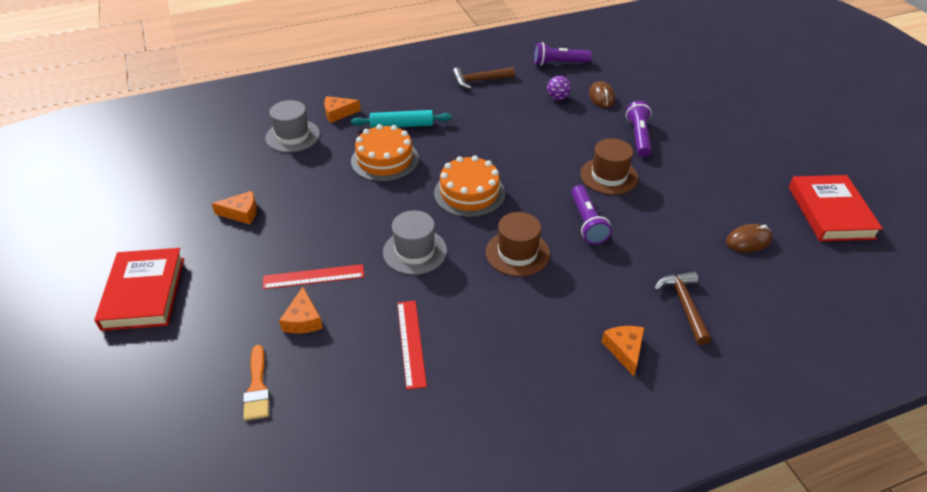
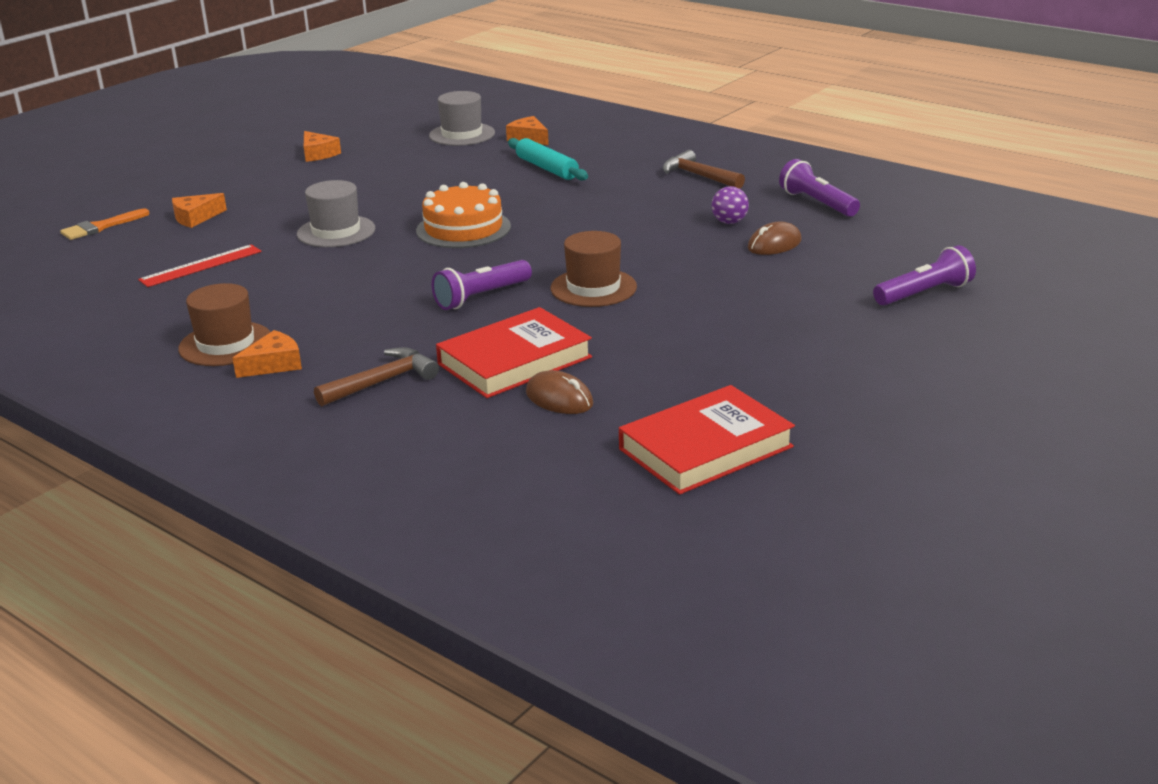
camera: 60 degrees right, 15 degrees down
(144, 293) = (180, 158): red book -> red book (514, 361)
(313, 277) = (257, 204): red ruler -> none
(385, 160) = (473, 179): orange cake -> none
(517, 253) = (384, 276): brown hat -> brown hat (226, 344)
(638, 137) = (711, 285): purple flashlight -> purple flashlight (924, 293)

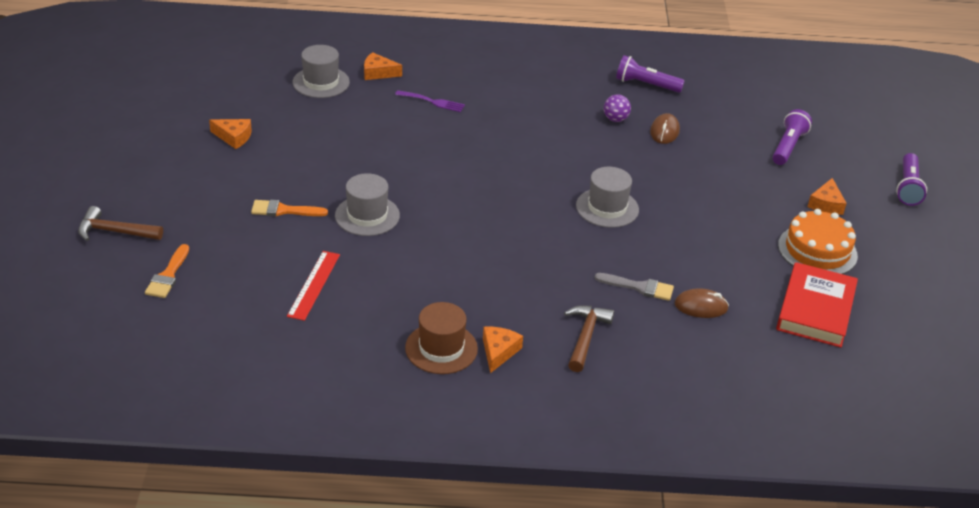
camera: 40 degrees left, 10 degrees up
(196, 218) = (235, 238): orange cheese -> orange cheese (826, 204)
(270, 210) = (284, 210): none -> orange brush
(463, 228) = (454, 182): orange cake -> orange cake (817, 250)
(481, 297) = (550, 241): purple flashlight -> purple flashlight (908, 187)
(514, 361) = (639, 287): red book -> grey brush
(547, 168) = (433, 102): turquoise rolling pin -> purple fork
(593, 288) = (607, 208): brown hat -> grey hat
(698, 176) = (544, 79): brown hammer -> brown hammer (114, 232)

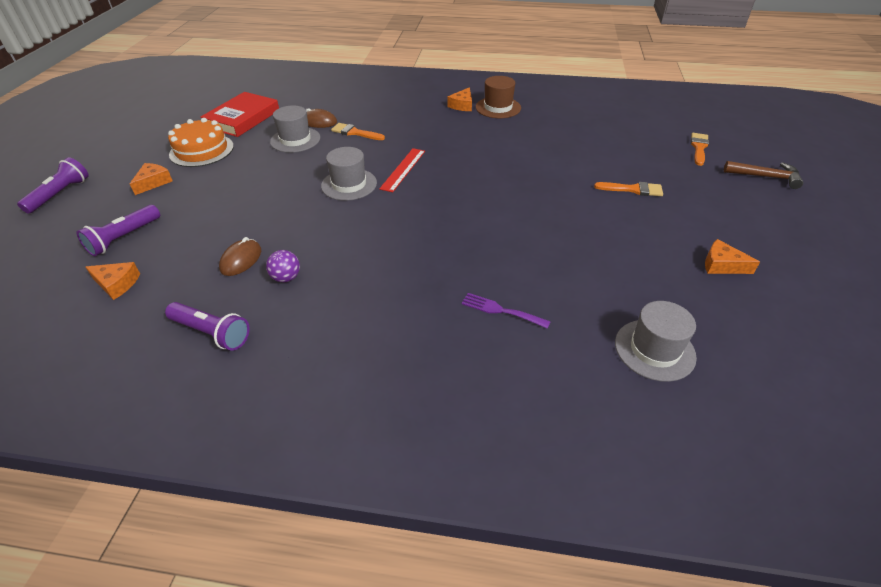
camera: 170 degrees left, 5 degrees up
(314, 285) = (589, 140): red ruler -> red ruler (403, 169)
(367, 215) = (559, 183): grey hat -> grey hat (295, 140)
(378, 73) = (578, 367): orange cheese -> orange cheese (117, 284)
(585, 337) = (405, 110): brown hammer -> none
(639, 287) = (355, 132): grey brush -> orange brush

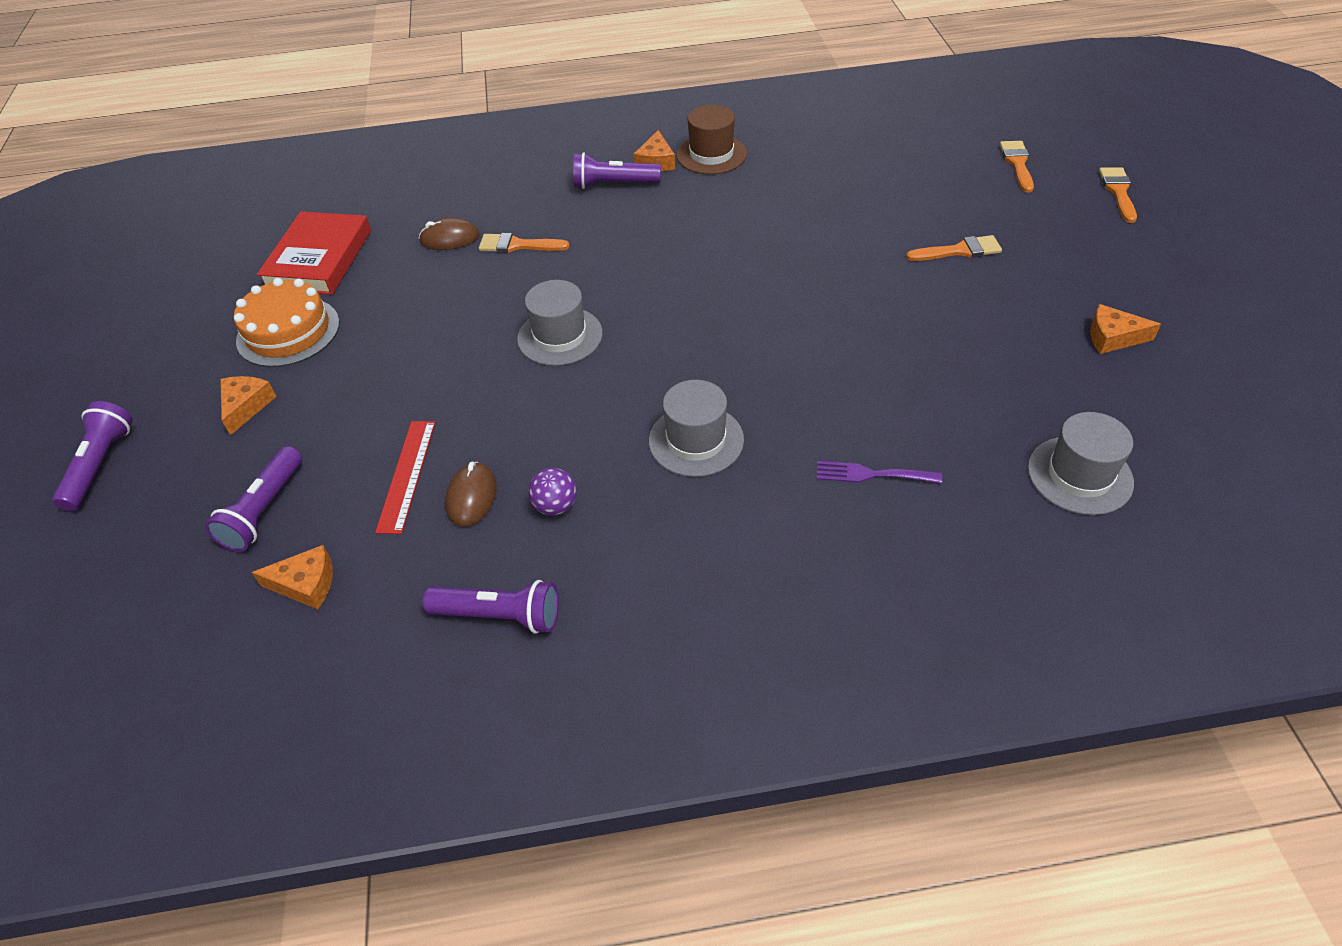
camera: 15 degrees left, 5 degrees up
(295, 140) = (430, 279): grey hat -> grey hat (696, 440)
(403, 169) = (626, 292): red ruler -> red ruler (407, 475)
(430, 112) = (614, 184): none -> purple flashlight
(766, 177) = (1118, 192): brown hammer -> orange brush

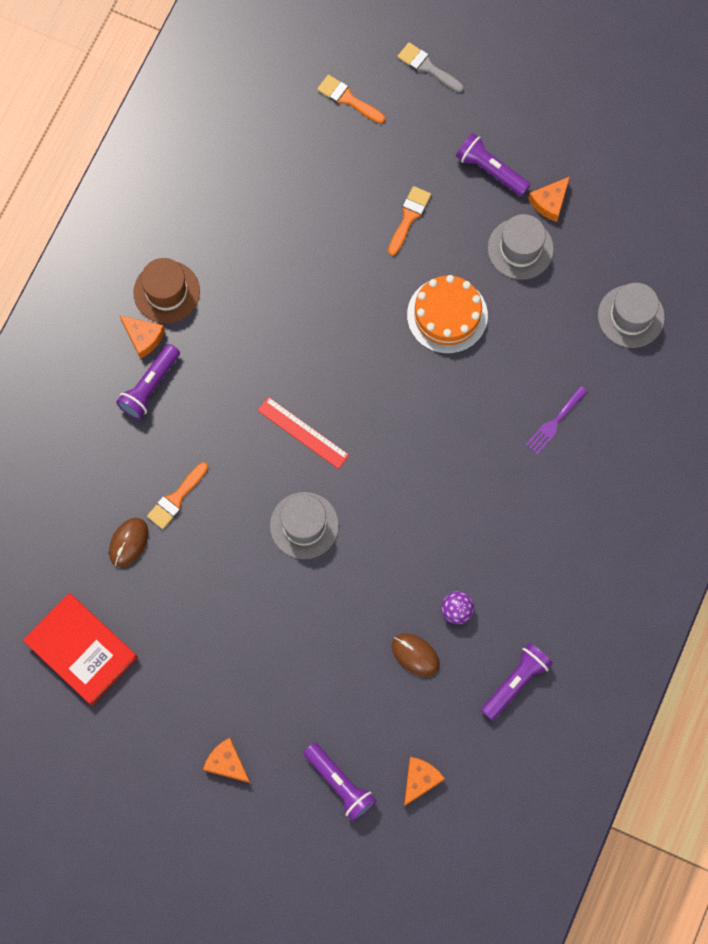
camera: 60 degrees left, 25 degrees up
(100, 465) = (220, 877): purple flashlight -> purple flashlight (490, 170)
(288, 332) = (160, 706): orange cake -> orange cake (447, 315)
(407, 475) = (369, 685): red ruler -> red ruler (303, 432)
(696, 440) = (460, 500): grey hat -> grey hat (520, 248)
(1118, 192) = (427, 67): orange brush -> grey brush

